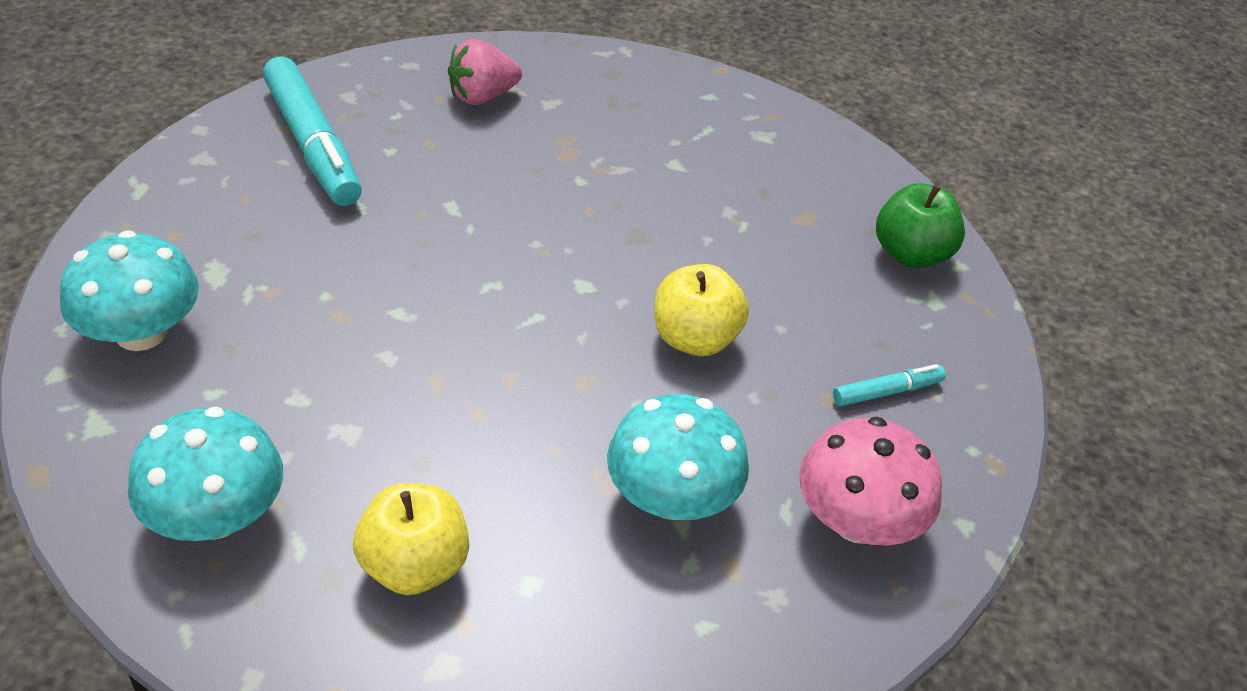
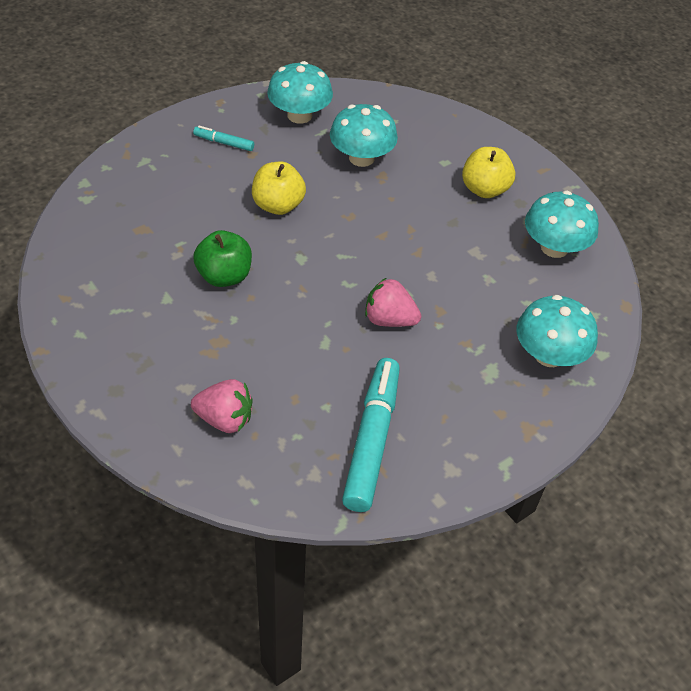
camera: 140 degrees left, 5 degrees up
(397, 269) = (389, 319): none -> pink strawberry
(857, 521) = (299, 115): pink mushroom -> turquoise mushroom
(911, 254) = (120, 184): green apple -> green apple (224, 276)

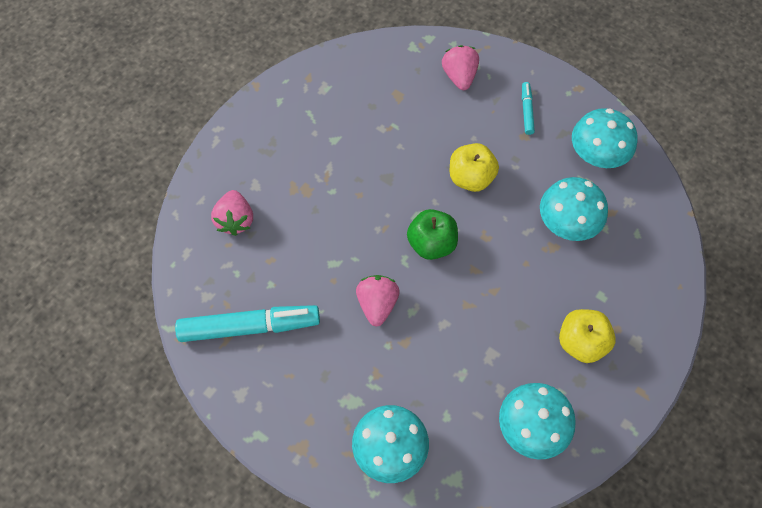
camera: 75 degrees right, 15 degrees up
(150, 175) = (459, 76): none -> pink strawberry
(224, 276) = (373, 168): green apple -> green apple (431, 243)

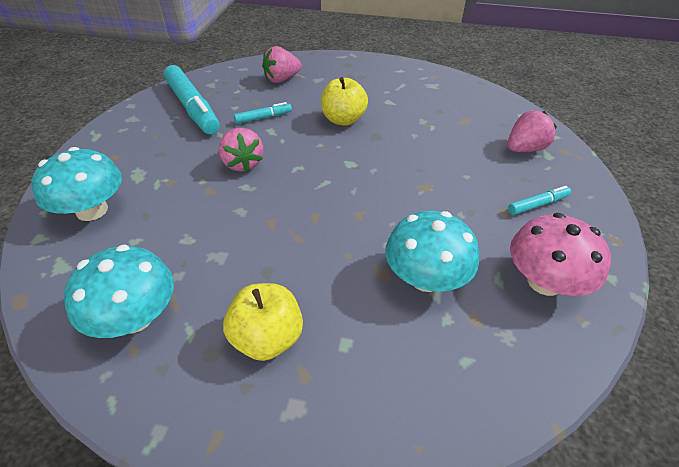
camera: 65 degrees right, 20 degrees down
(306, 263) = (263, 117): none -> turquoise marker
(377, 304) = (243, 164): pink strawberry -> pink strawberry turned 90 degrees clockwise
(431, 243) = (326, 179): green apple -> none
(470, 178) = (419, 186): yellow apple -> yellow apple (343, 120)
(597, 154) = (544, 281): turquoise mushroom -> pink mushroom

